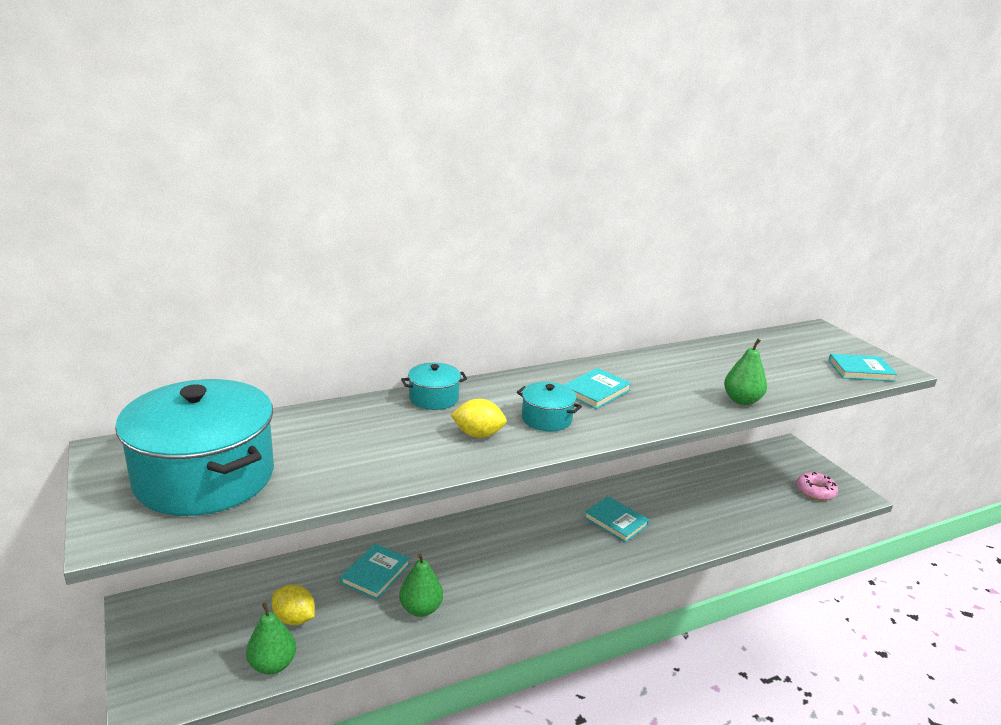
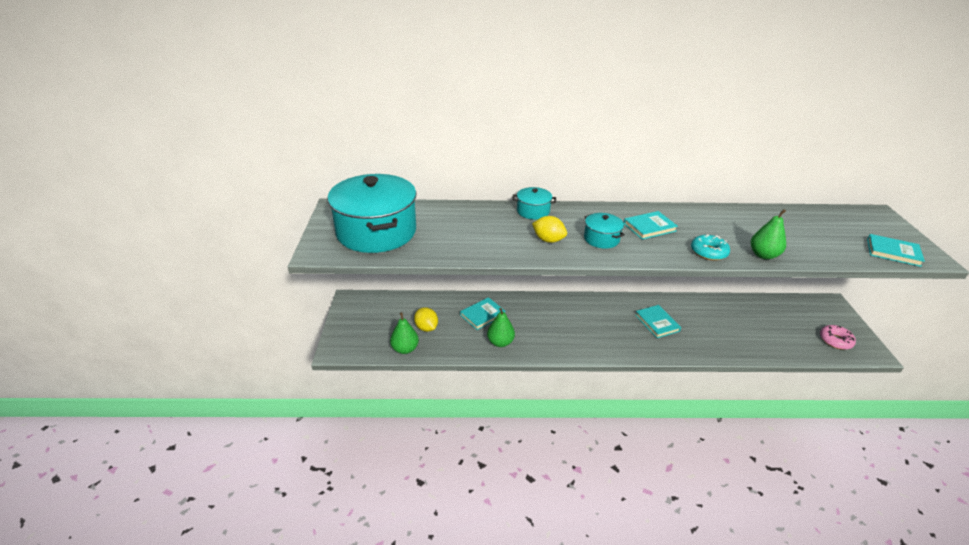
camera: 25 degrees right, 10 degrees up
(682, 409) = (708, 252): none -> turquoise donut

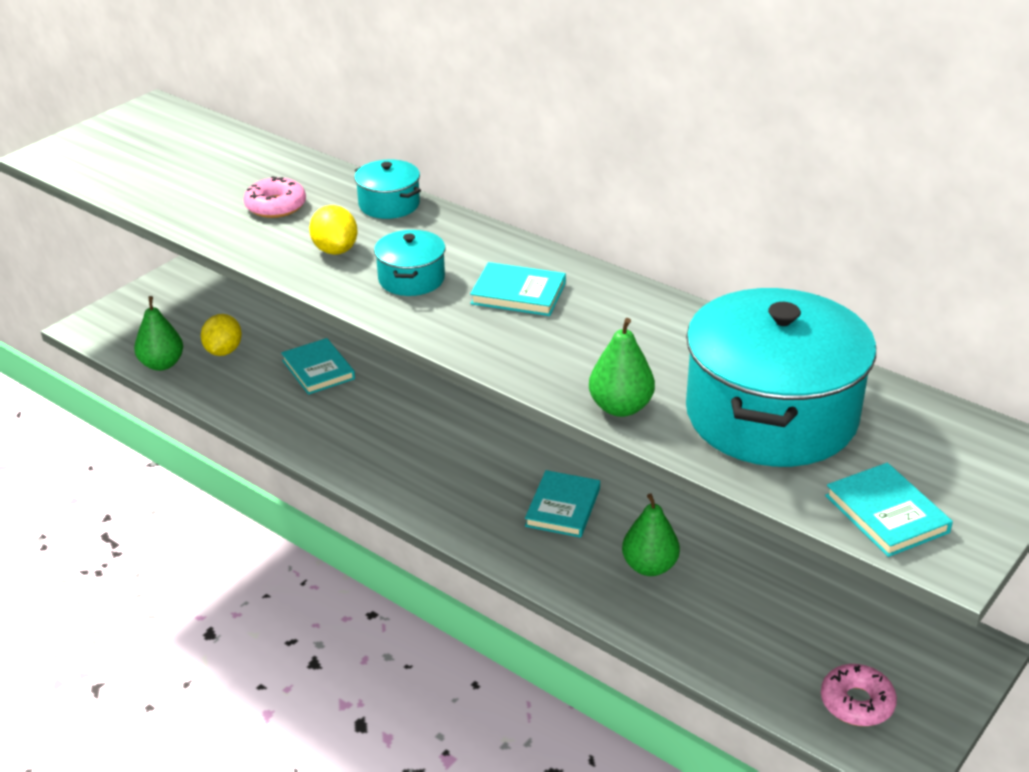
camera: 40 degrees right, 0 degrees up
(376, 232) = (147, 155): turquoise pot -> turquoise pot (771, 415)
(482, 315) = (318, 369): turquoise book -> turquoise book turned 60 degrees clockwise
(486, 231) = (276, 206): none -> pink donut
(500, 342) = (288, 415): green pear -> green pear (649, 566)
(708, 252) = (537, 364): turquoise donut -> none

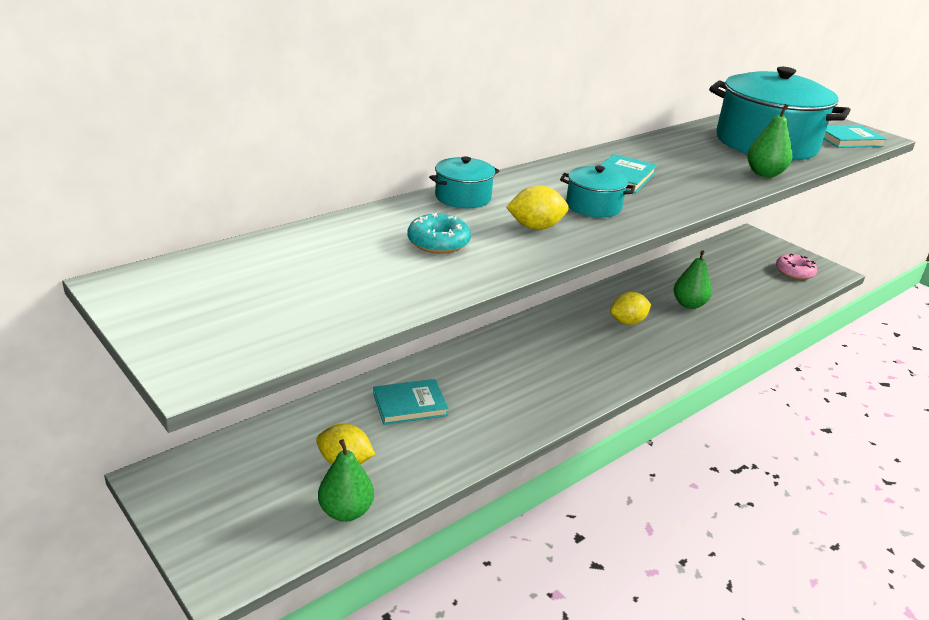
camera: 80 degrees left, 5 degrees down
(276, 206) = (438, 242): pink donut -> turquoise donut
(563, 507) = (627, 322): turquoise book -> yellow lemon

